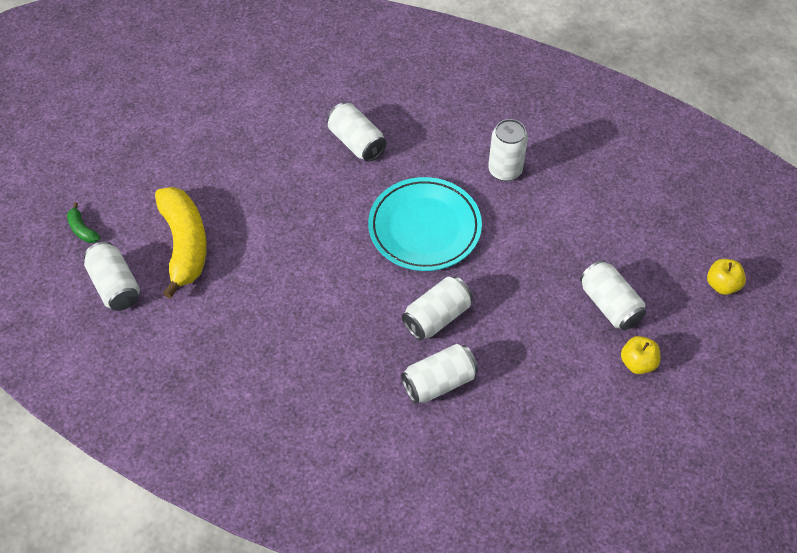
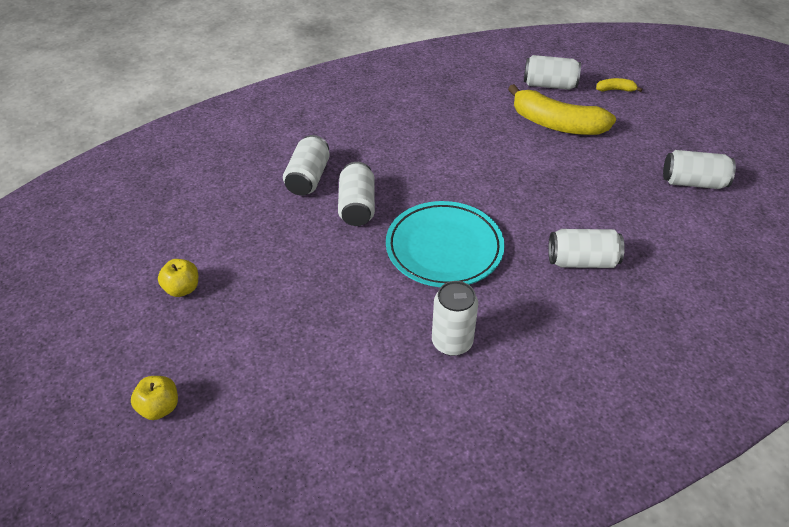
camera: 130 degrees right, 10 degrees down
(82, 229) = (615, 90): green banana -> yellow banana
(609, 305) = (244, 310): white can -> white can (693, 182)

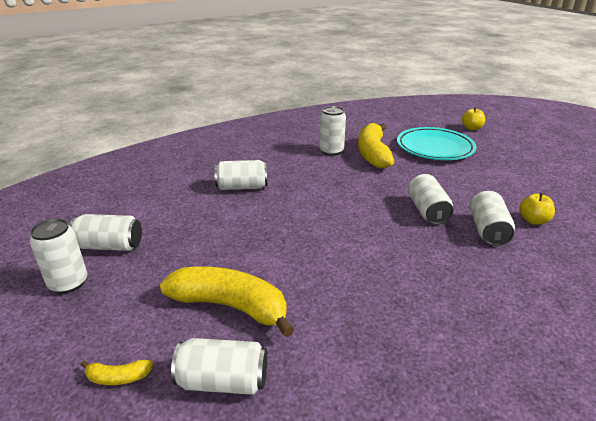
camera: 175 degrees right, 15 degrees down
(182, 289) = (512, 163): yellow apple -> yellow apple (533, 220)
(384, 329) = (373, 154): none -> yellow banana
(444, 248) = (345, 189): turquoise plate -> turquoise plate (434, 148)
(701, 148) = (68, 283): none -> white can

